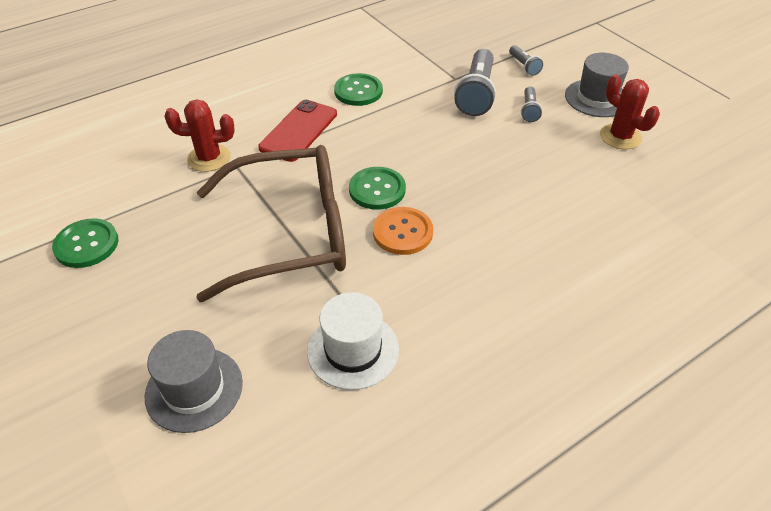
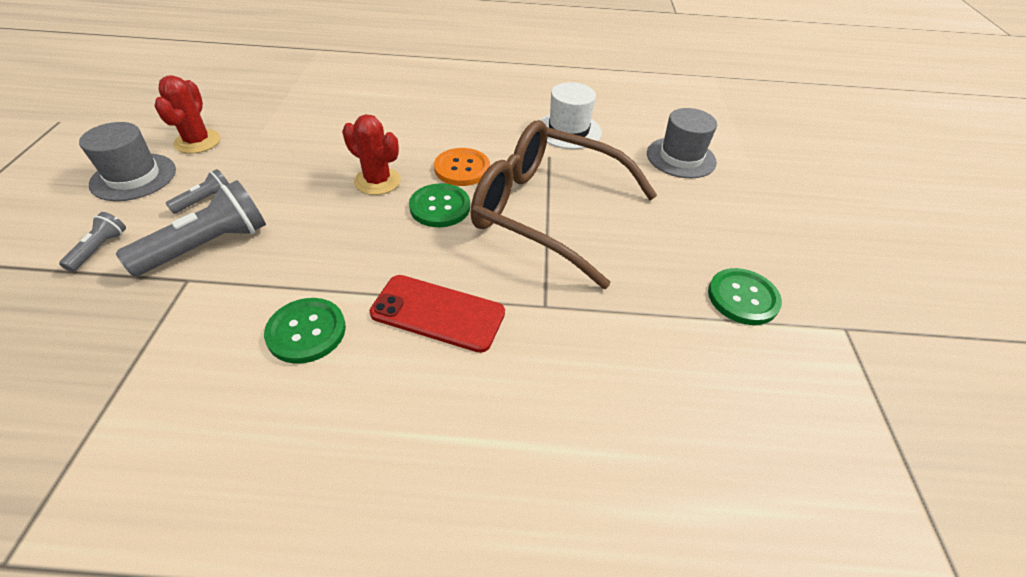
camera: 145 degrees left, 0 degrees up
(209, 158) = (567, 335): red cactus -> red cactus (377, 181)
(299, 131) = (438, 313): red phone -> red phone turned 45 degrees clockwise

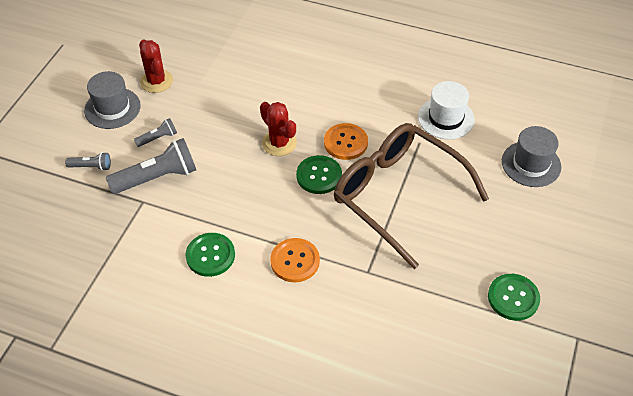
camera: 20 degrees right, 5 degrees up
(99, 249) = (91, 166): grey flashlight -> grey flashlight turned 60 degrees clockwise
(197, 142) = (156, 81): red cactus -> red cactus turned 45 degrees counterclockwise
(438, 313) = (295, 261): red phone -> orange button

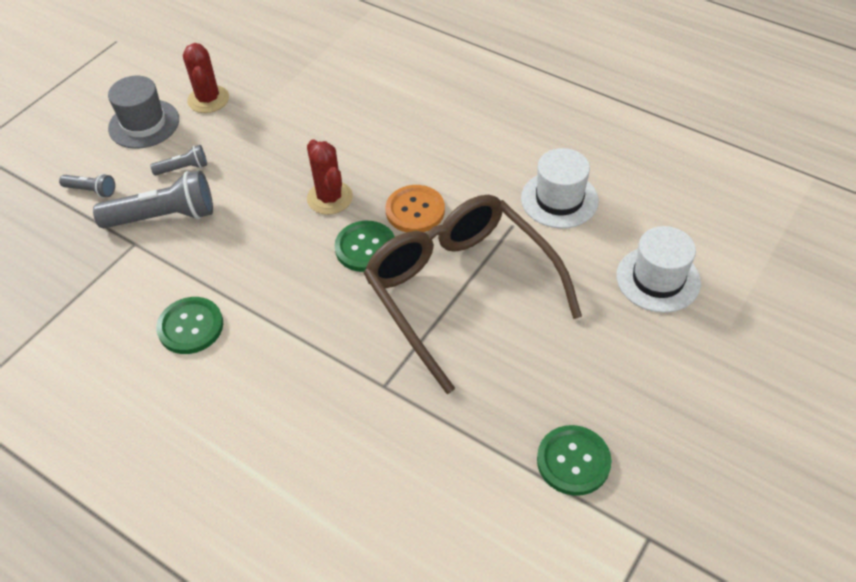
camera: 15 degrees right, 0 degrees up
(295, 261) = (294, 354): orange button -> none
(531, 164) = (658, 279): grey hat -> white hat

